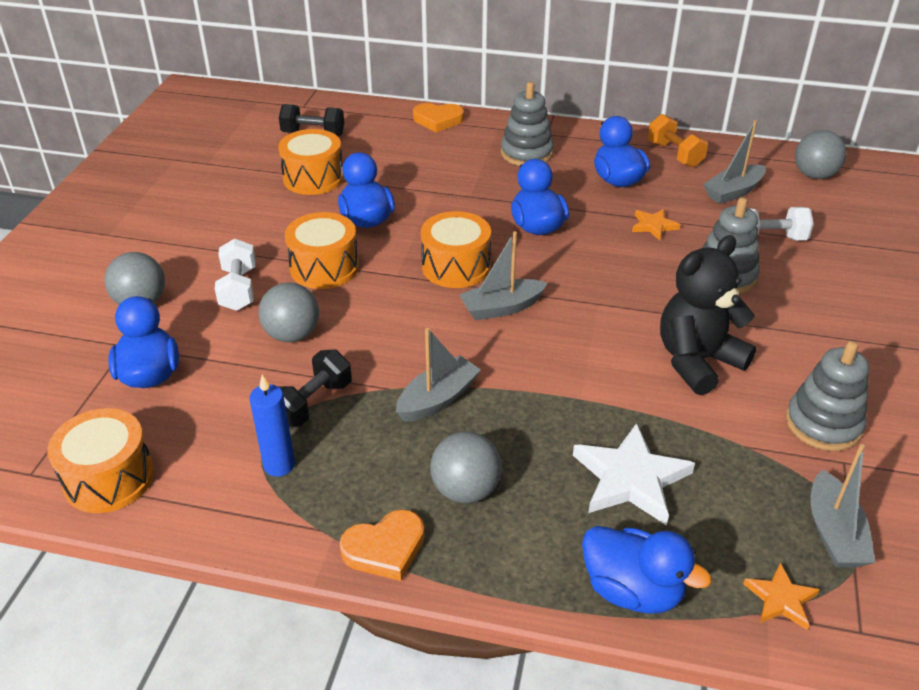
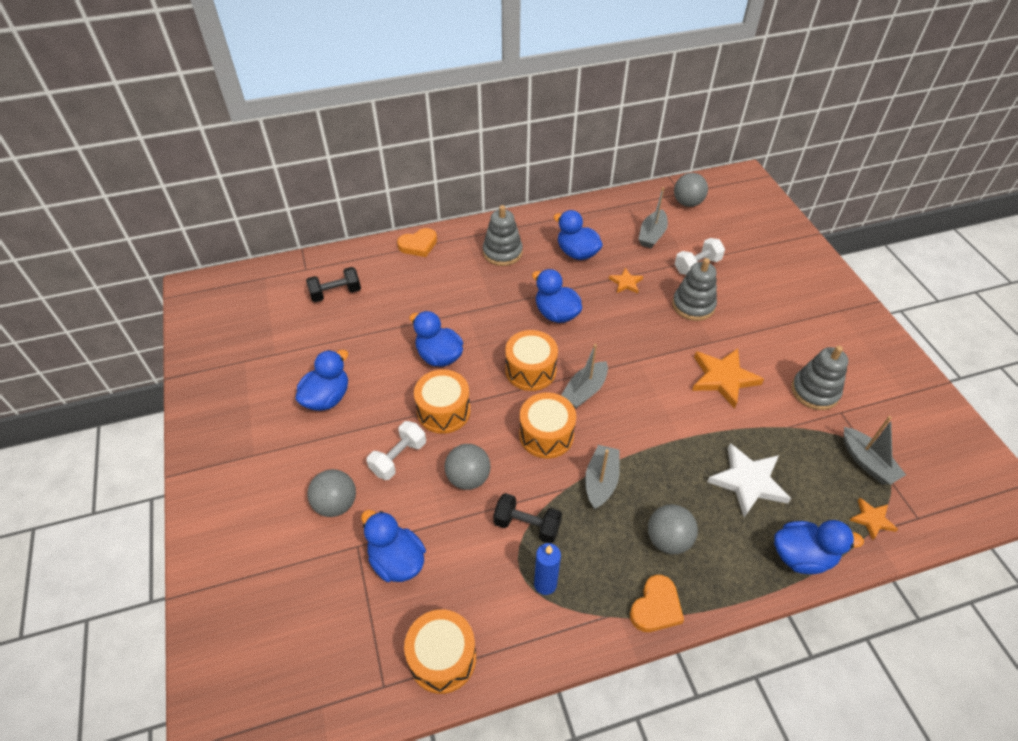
camera: 30 degrees left, 10 degrees up
(220, 214) = (327, 398): none -> blue duck
(238, 289) = (398, 458): white dumbbell -> white dumbbell turned 75 degrees clockwise
(312, 403) = (527, 525): black dumbbell -> black dumbbell turned 75 degrees counterclockwise
(313, 178) = (370, 335): orange drum -> orange drum (546, 435)
(674, 154) = (596, 217): orange dumbbell -> none
(697, 361) = (723, 378): black teddy bear -> orange star

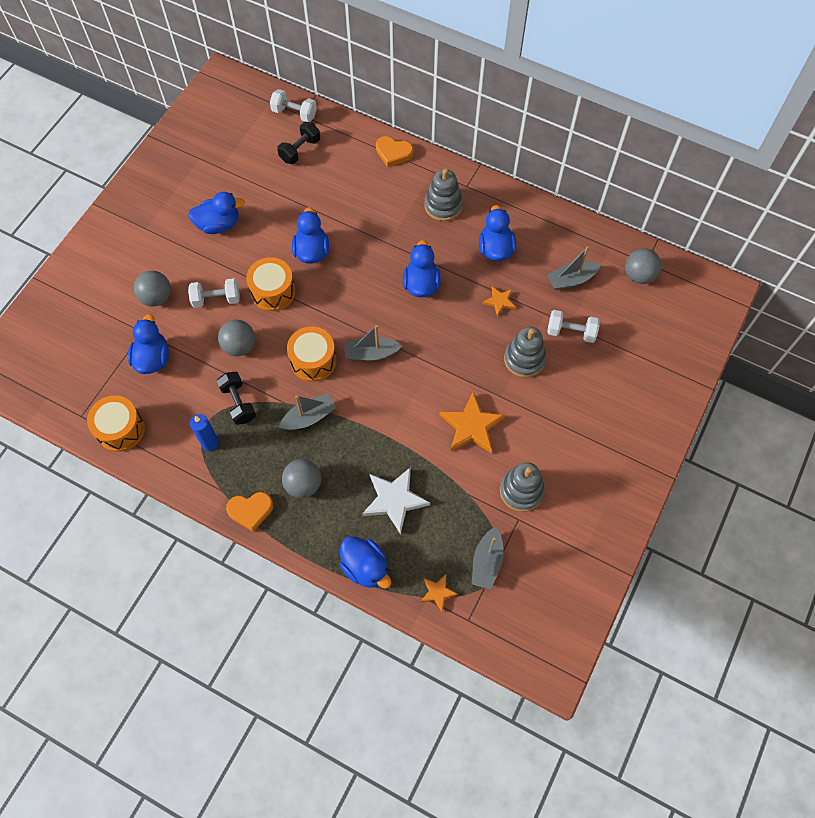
camera: 45 degrees right, 15 degrees up
(298, 271) = (294, 113): none -> white dumbbell
(336, 293) = (300, 150): black dumbbell -> black dumbbell turned 75 degrees counterclockwise
(530, 370) = (355, 310): orange drum -> none

